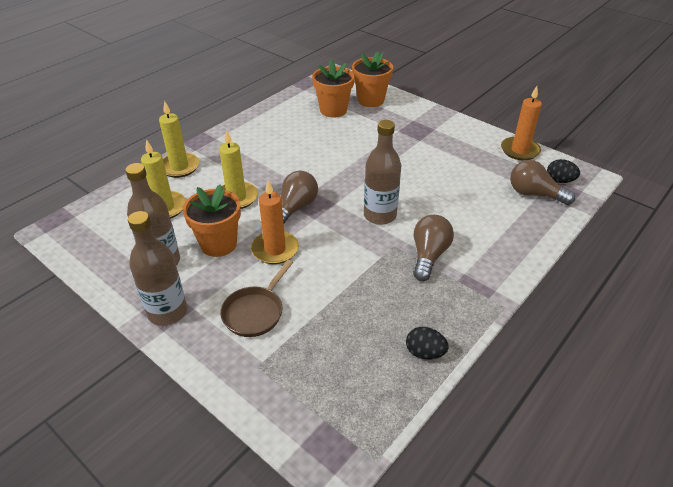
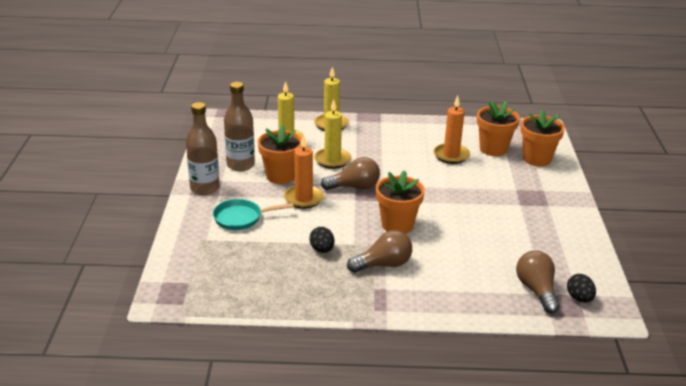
camera: 50 degrees right, 10 degrees down
(255, 312) = (241, 218): brown pan -> turquoise pan
(380, 215) = (397, 225): brown bottle -> orange flower pot
(424, 353) = (285, 300): black egg -> black egg (322, 250)
(519, 150) = (590, 261): orange candle -> orange candle (451, 155)

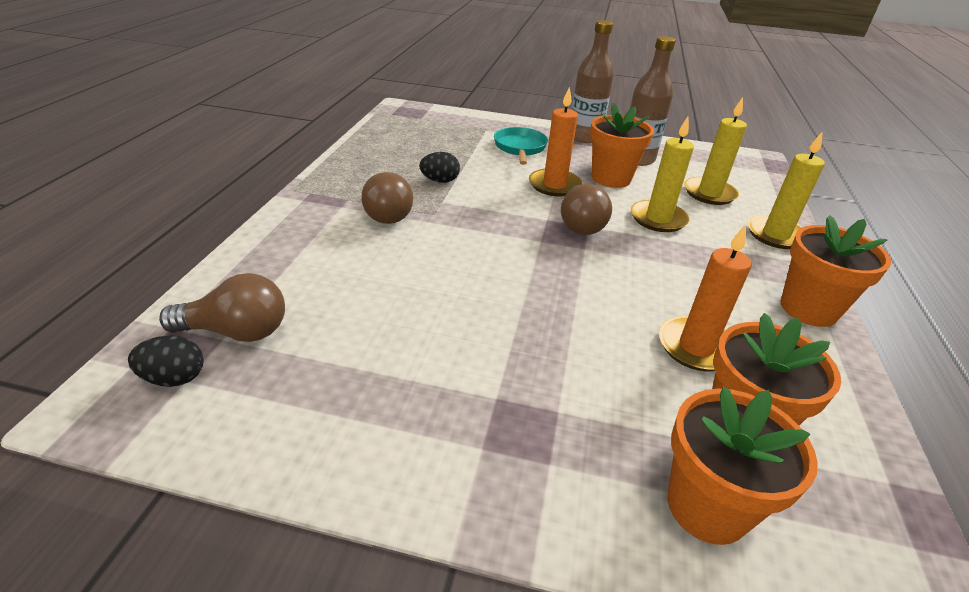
camera: 100 degrees right, 5 degrees up
(397, 225) = (473, 240): orange flower pot -> orange flower pot (808, 309)

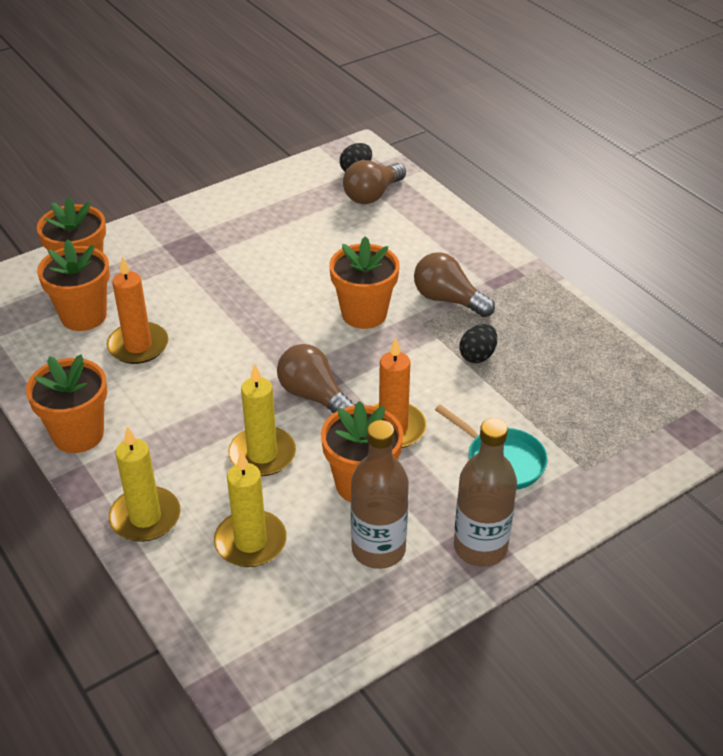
camera: 135 degrees right, 5 degrees up
(461, 243) = (364, 314): none -> orange flower pot

